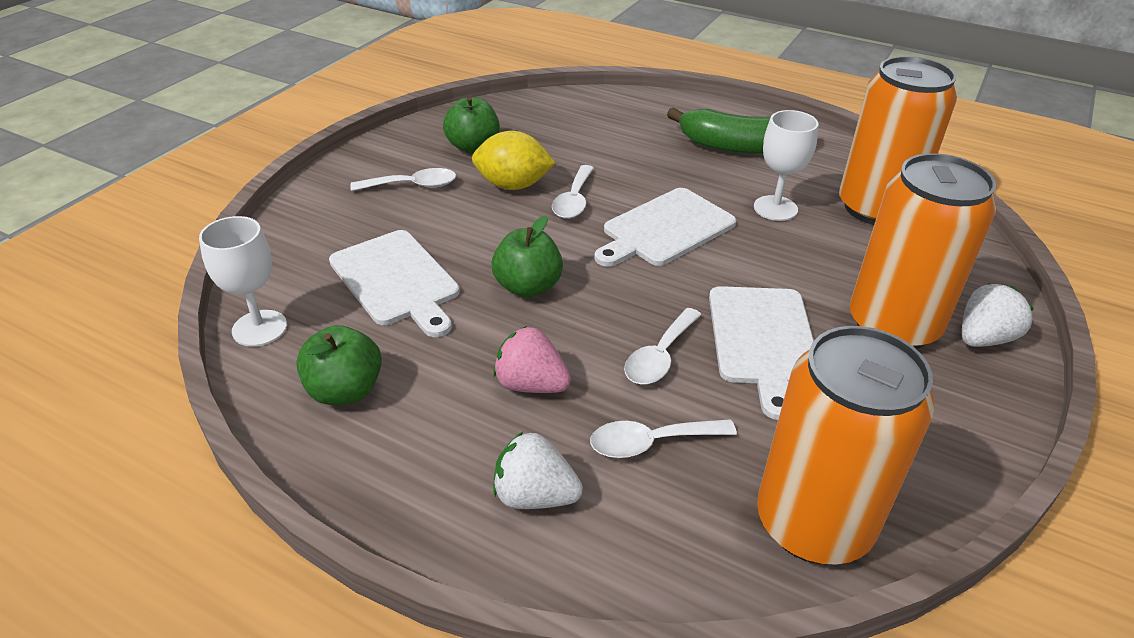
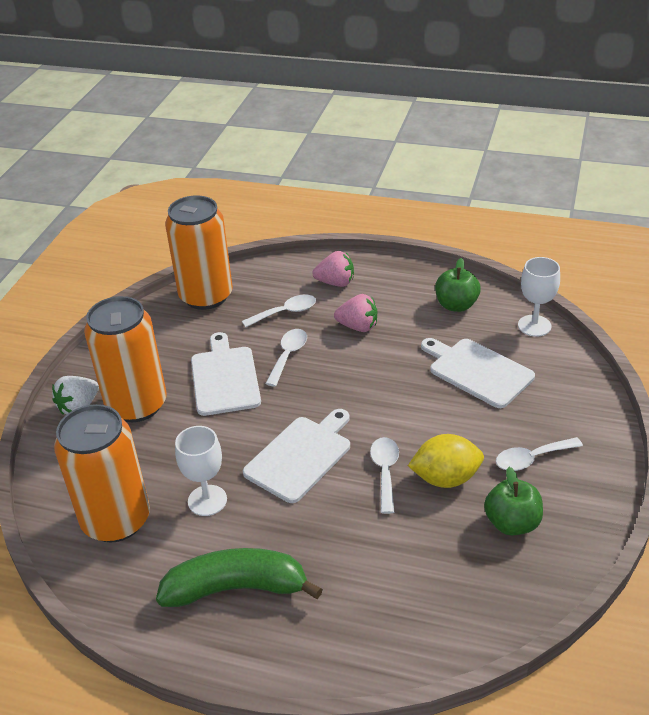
camera: 170 degrees right, 0 degrees up
(528, 287) = (387, 384): green apple -> none
(534, 496) = (335, 283): white strawberry -> pink strawberry

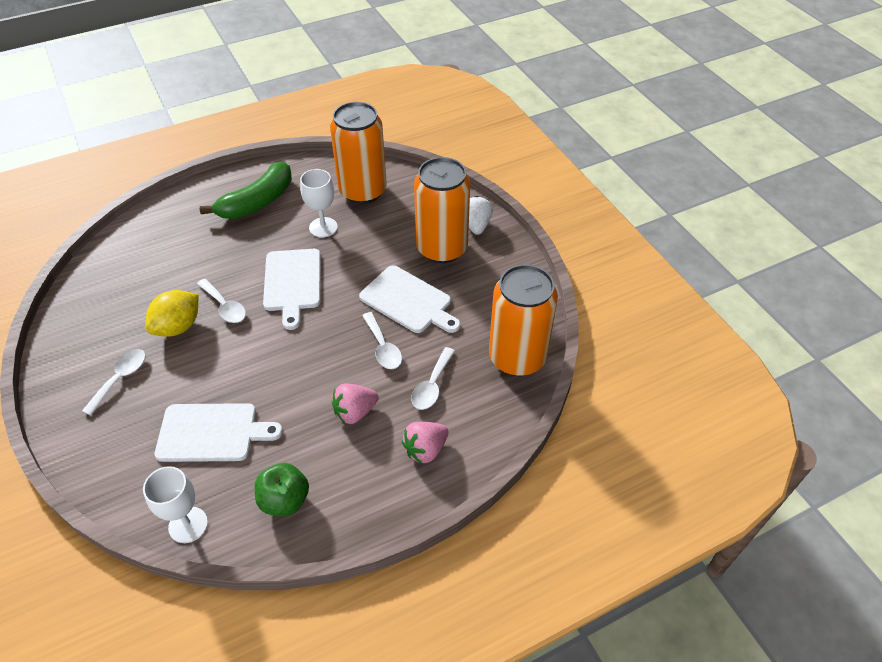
camera: 135 degrees right, 10 degrees up
(512, 523) = (112, 324): green apple -> none

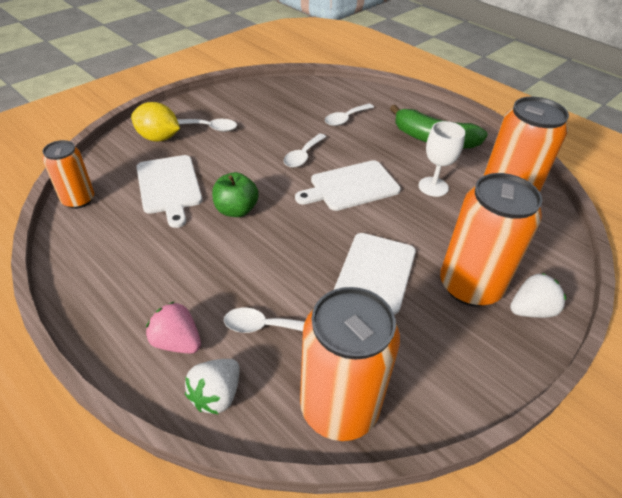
camera: 70 degrees right, 5 degrees down
(178, 327) = (270, 139): yellow lemon -> yellow lemon (158, 138)
(188, 525) = (78, 200): white goblet -> orange can
(284, 500) = (105, 249): green apple -> green apple (236, 210)
(355, 412) = (212, 271): pink strawberry -> none
(383, 347) = (301, 271): white spoon -> white spoon (345, 119)
(484, 429) = (216, 395): none -> white strawberry

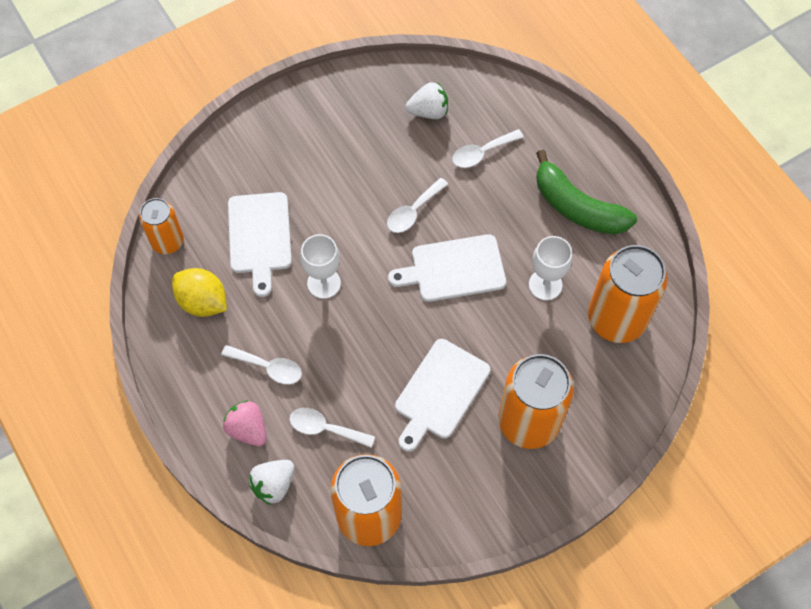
camera: 15 degrees right, 20 degrees up
(158, 138) = (255, 155): yellow lemon -> yellow lemon (203, 302)
(210, 128) = (316, 145): white spoon -> white spoon (268, 367)
(236, 210) = (324, 283): green apple -> white goblet
(531, 310) = (575, 459): white strawberry -> white strawberry (428, 111)

